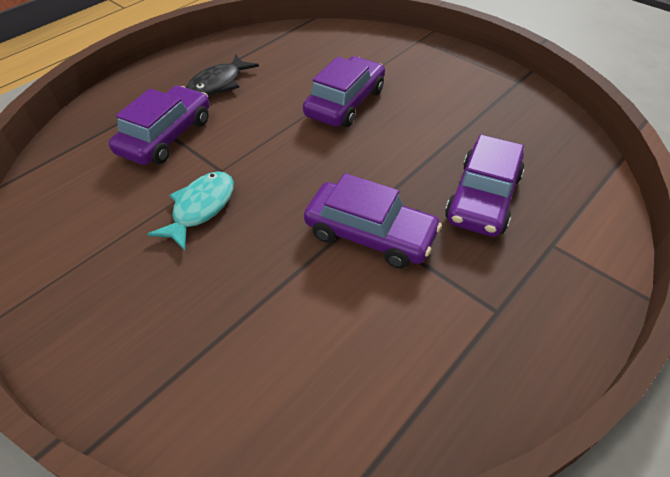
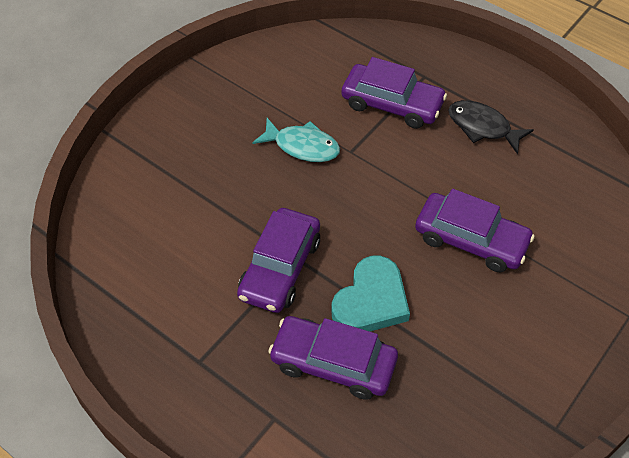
camera: 85 degrees right, 5 degrees up
(410, 167) = (371, 301): none -> turquoise heart

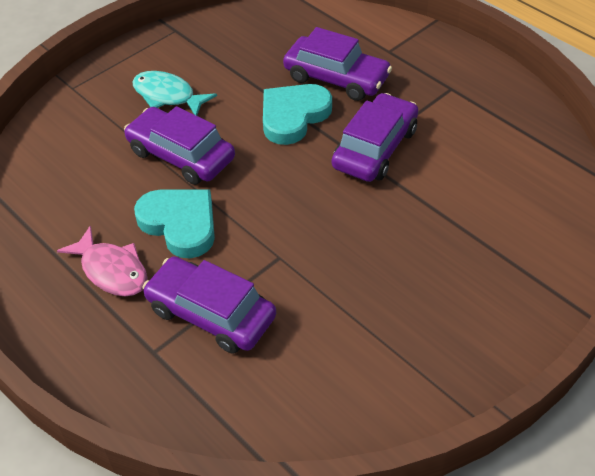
camera: 170 degrees left, 5 degrees down
(302, 146) = (336, 268): turquoise fish -> turquoise fish (168, 96)
(443, 170) = (180, 224): none -> turquoise heart
(482, 127) = (111, 270): black fish -> pink fish

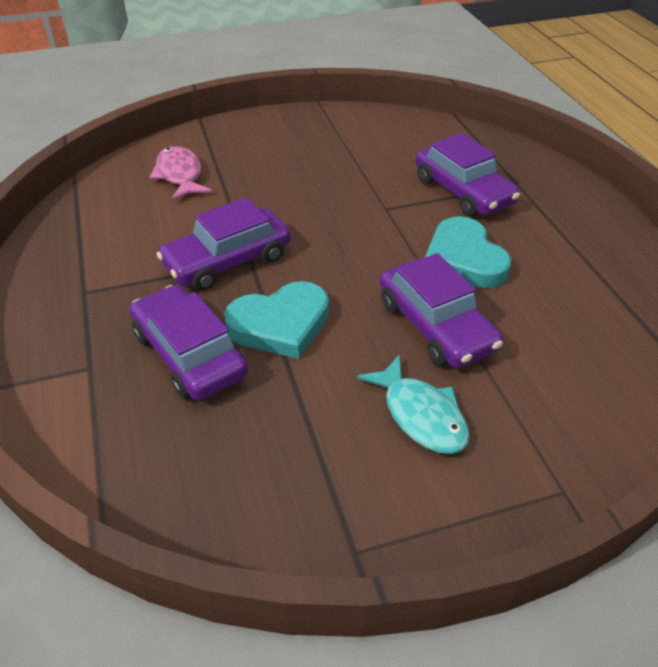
camera: 155 degrees left, 5 degrees down
(111, 270) = (542, 243): pink fish -> pink fish (180, 175)

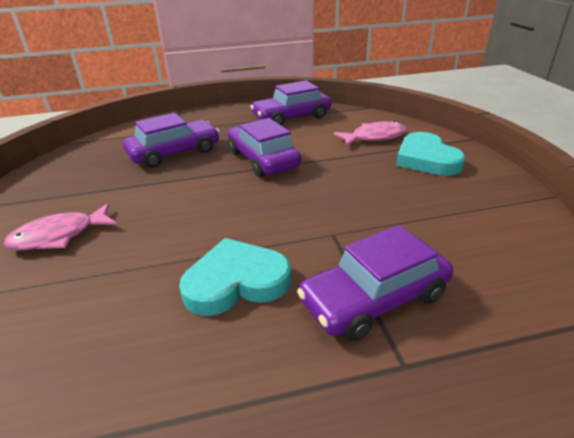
camera: 95 degrees right, 10 degrees down
(280, 324) = (186, 180): turquoise heart -> turquoise heart (426, 159)
(420, 415) = (59, 236): turquoise fish -> pink fish
(435, 325) = (147, 252): purple car -> purple car (291, 117)

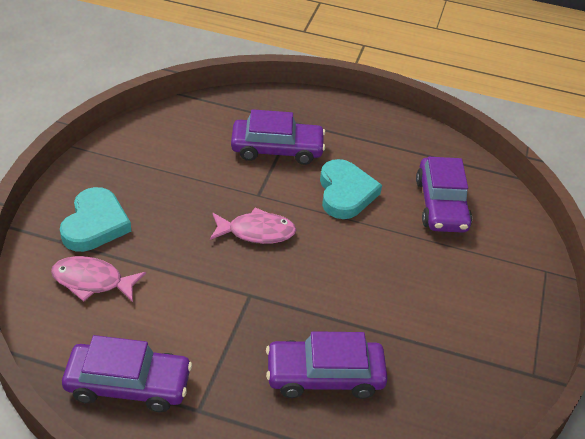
camera: 155 degrees left, 10 degrees up
(59, 236) = (460, 293): pink fish -> pink fish (256, 232)
(236, 282) = (345, 193): turquoise heart -> turquoise heart turned 105 degrees counterclockwise
(263, 159) = (239, 307): purple car -> purple car (441, 204)

